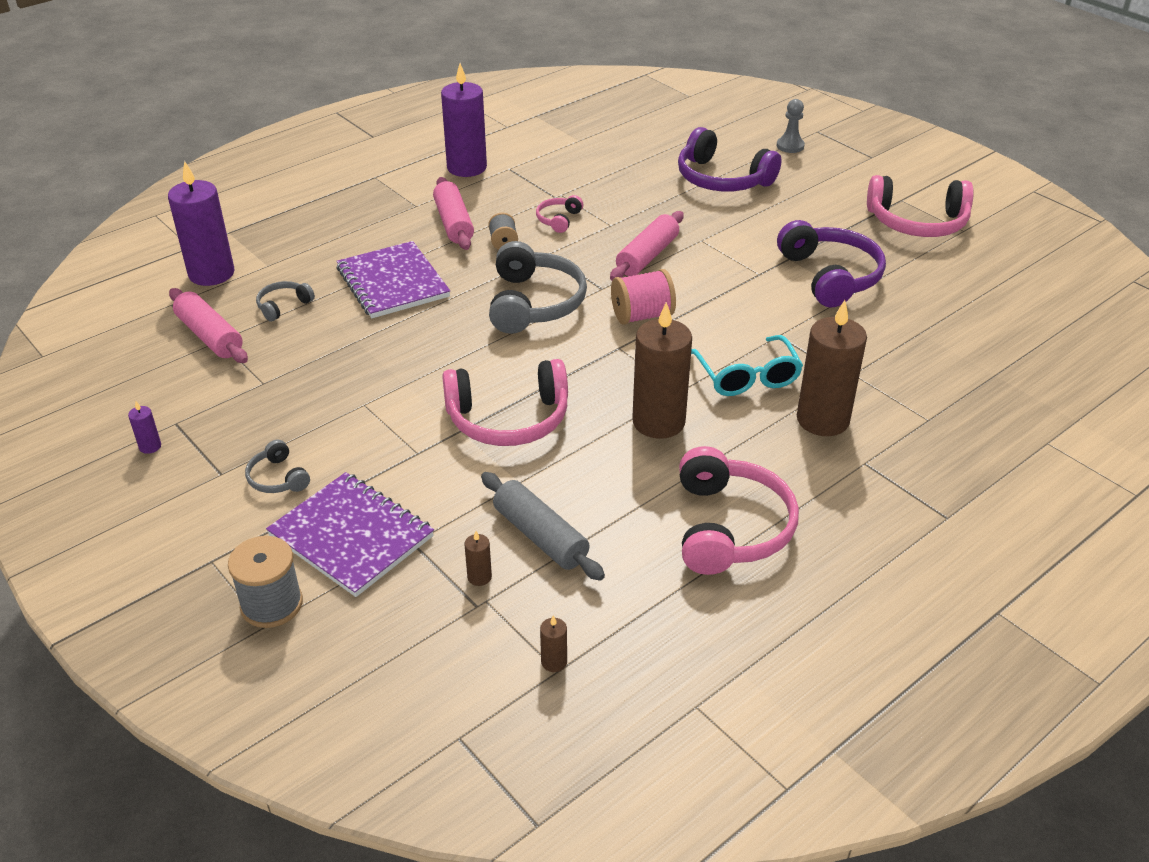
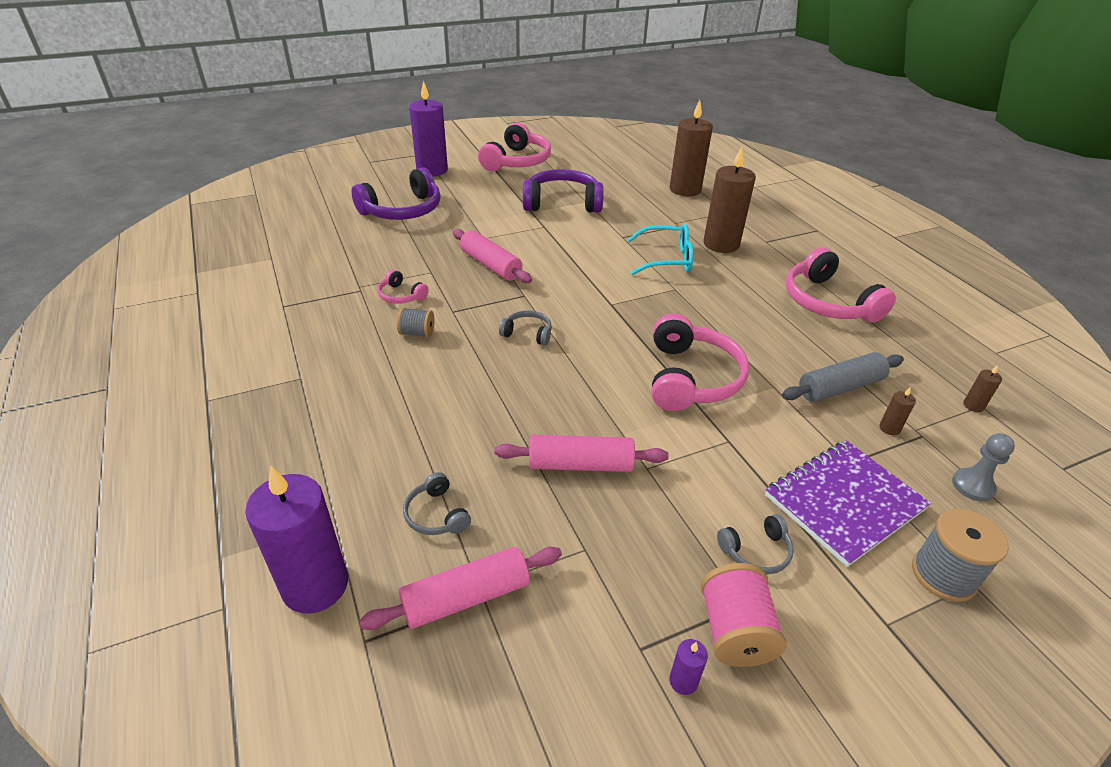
camera: 75 degrees left, 0 degrees up
(392, 282) = (441, 417): purple notebook -> none
(453, 223) = (357, 357): pink rolling pin -> pink rolling pin (580, 464)
(467, 167) = (254, 331): purple candle -> purple candle (432, 170)
(534, 303) = (528, 333): grey headphones -> grey headphones, size x0.48
(642, 315) = (573, 285): pink spool -> pink spool (734, 631)
(658, 422) = (710, 306): brown candle -> brown candle (685, 189)
(730, 527) = (827, 302): pink headphones -> pink headphones turned 135 degrees counterclockwise
(790, 146) = (380, 175): grey pawn -> grey pawn (973, 486)

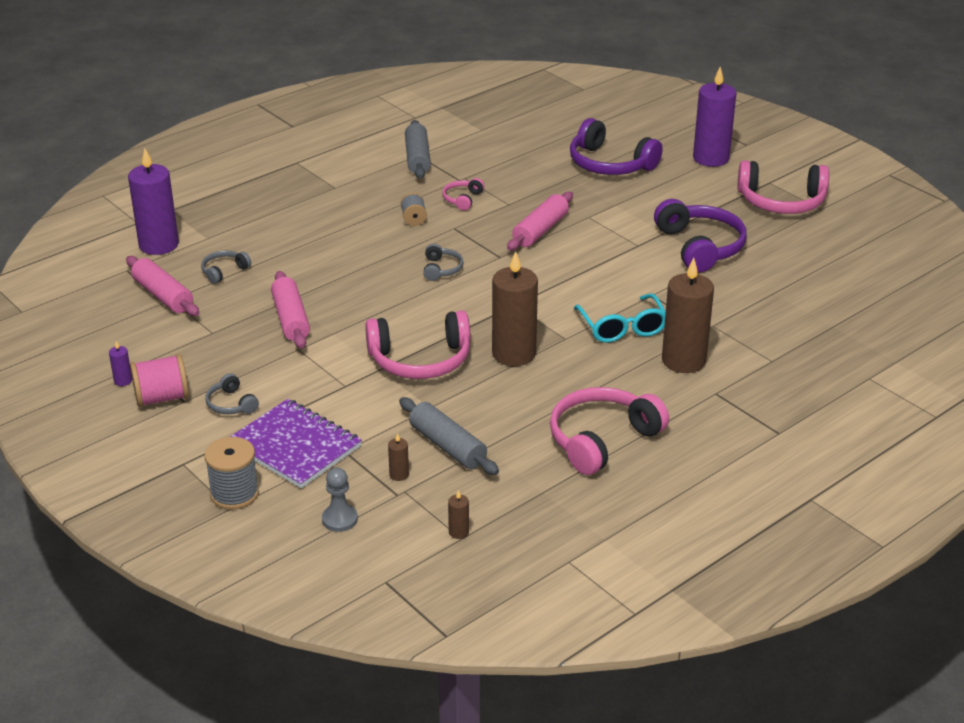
camera: 75 degrees right, 5 degrees down
(290, 307) = (417, 158): none -> grey rolling pin
(685, 189) = (809, 324): brown candle -> brown candle (514, 354)

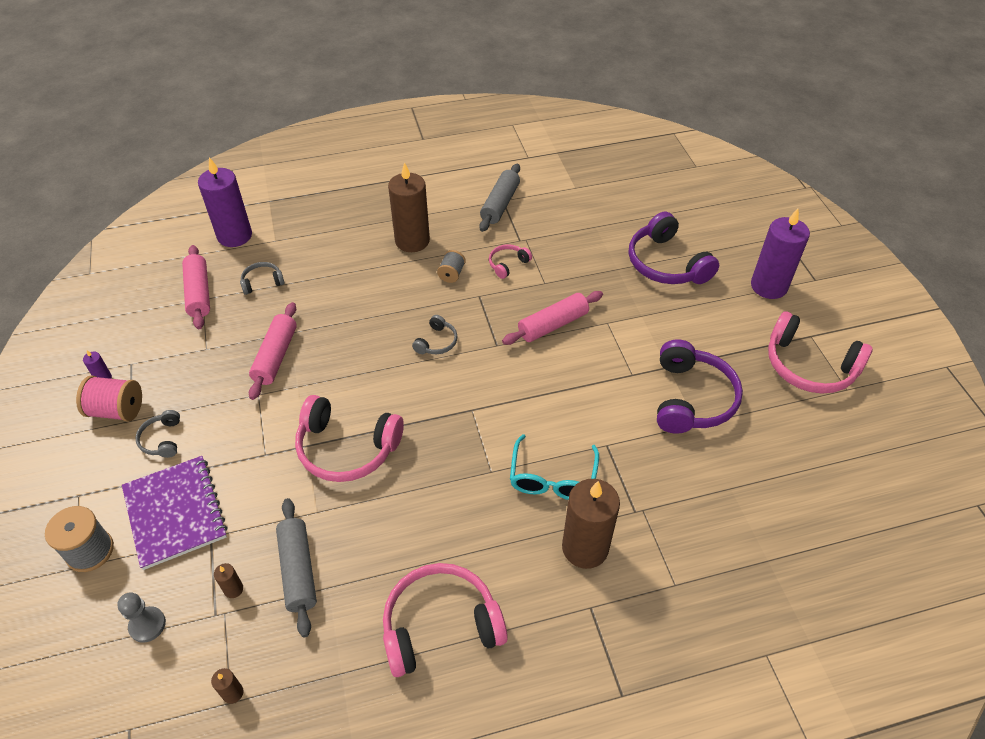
camera: 25 degrees right, 15 degrees up
(514, 354) = (432, 473): brown candle -> brown candle (412, 241)

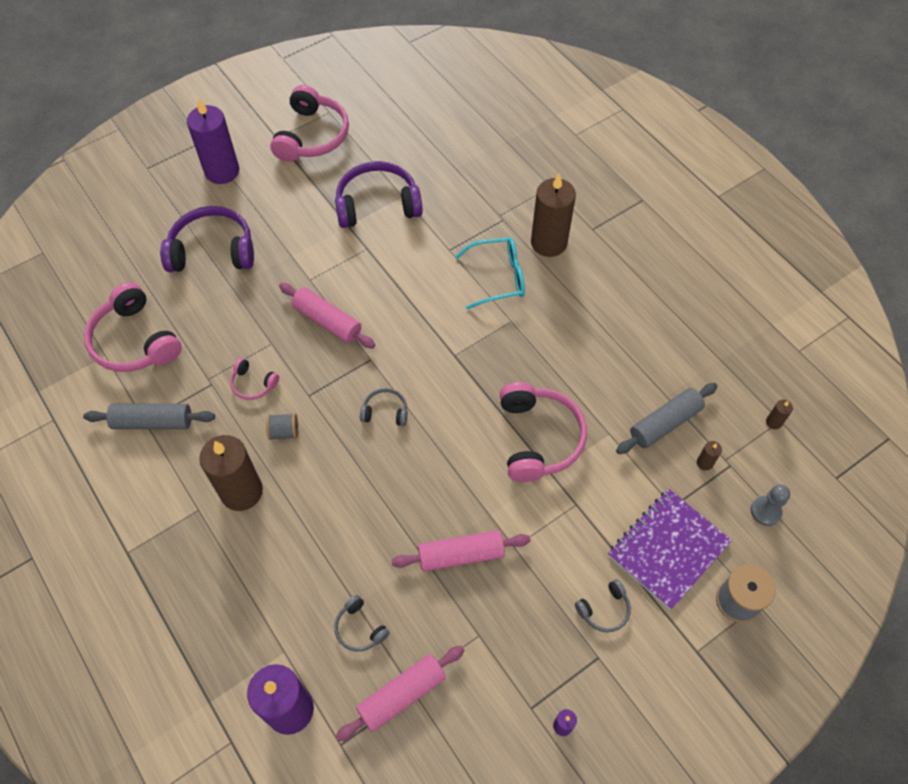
camera: 110 degrees left, 10 degrees up
(117, 410) = (593, 680): pink spool -> none
(440, 625) = (653, 312): pink headphones -> pink headphones (134, 341)
(666, 263) = (212, 250): purple headphones -> purple headphones turned 135 degrees counterclockwise

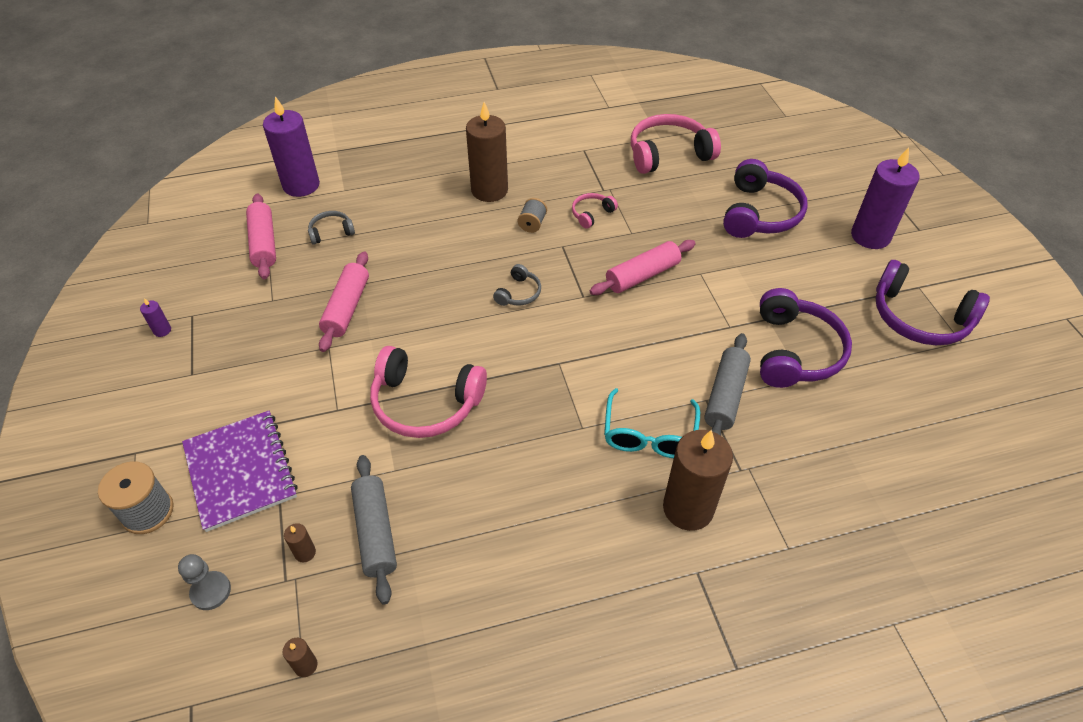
camera: 110 degrees right, 10 degrees down
(153, 422) = (581, 154): grey rolling pin -> grey rolling pin (725, 396)
(312, 136) = (919, 318): pink headphones -> purple headphones
(604, 610) = (225, 394): grey headphones -> none

